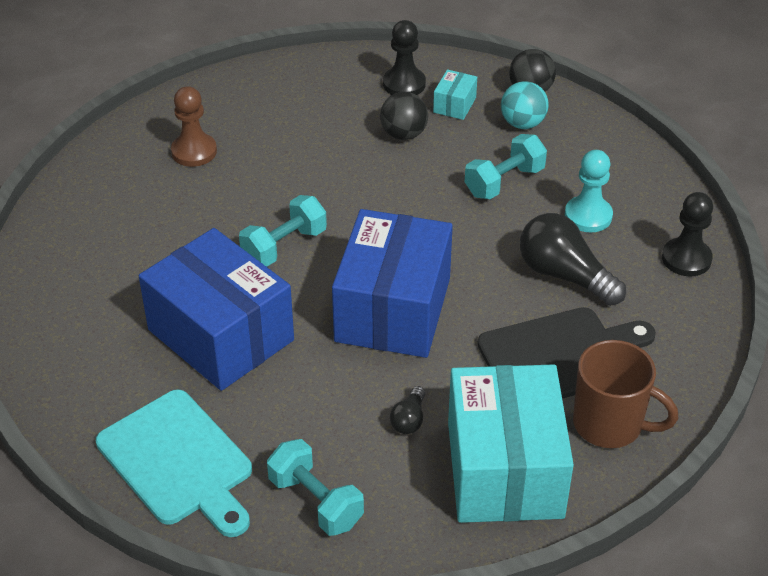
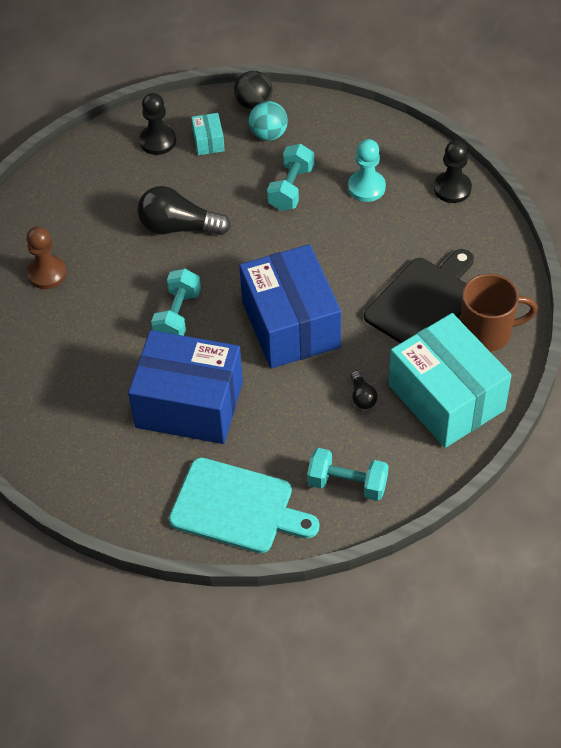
camera: 30 degrees left, 10 degrees up
(403, 134) = (191, 184): black ball -> none
(564, 275) = (383, 241): black light bulb -> black light bulb (178, 227)

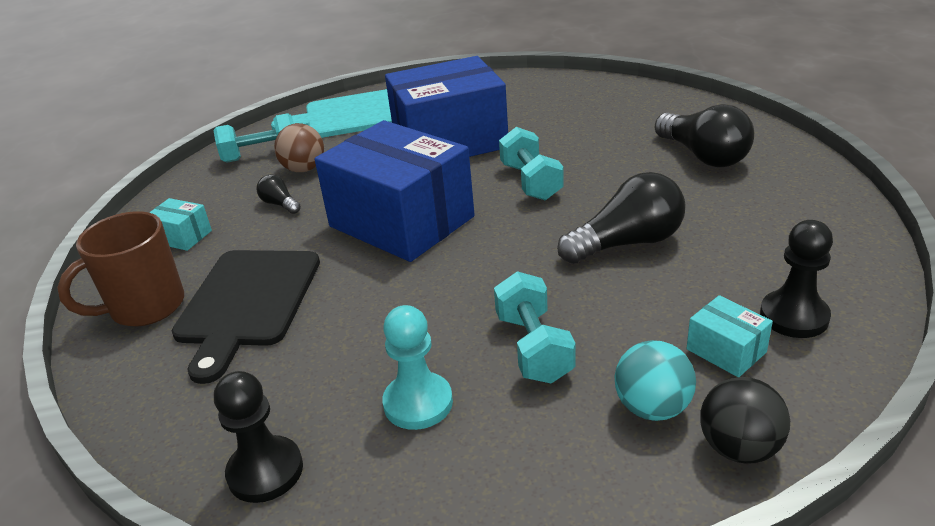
camera: 150 degrees right, 20 degrees down
(47, 273) = (703, 156): brown pawn -> black light bulb
(322, 437) = (304, 169): none -> brown ball
(446, 397) = (182, 237): turquoise box -> turquoise box, size x0.40

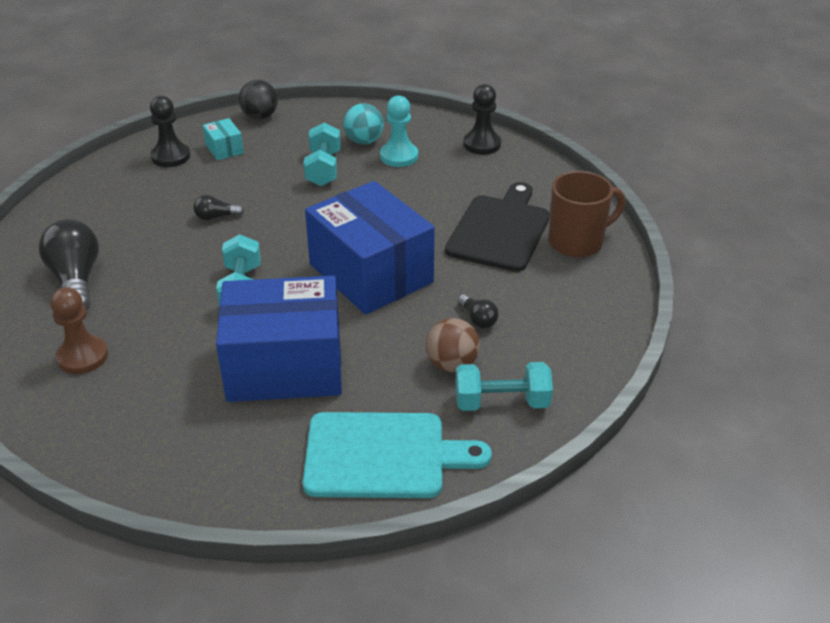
camera: 170 degrees left, 5 degrees up
(182, 237) = (567, 302): turquoise box -> none
(623, 115) = (82, 357): none -> brown pawn
(627, 243) = (216, 217): black light bulb -> black light bulb, size x0.48
(652, 408) = (284, 135): turquoise ball -> turquoise ball (364, 141)

